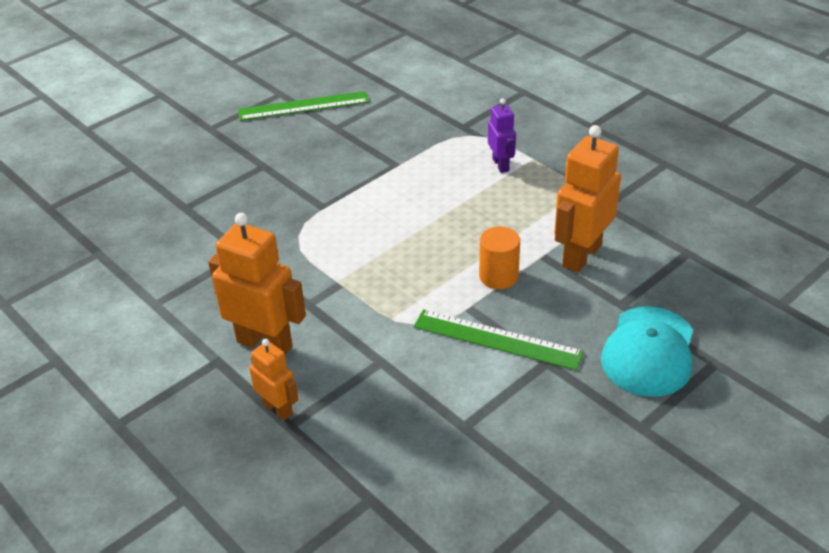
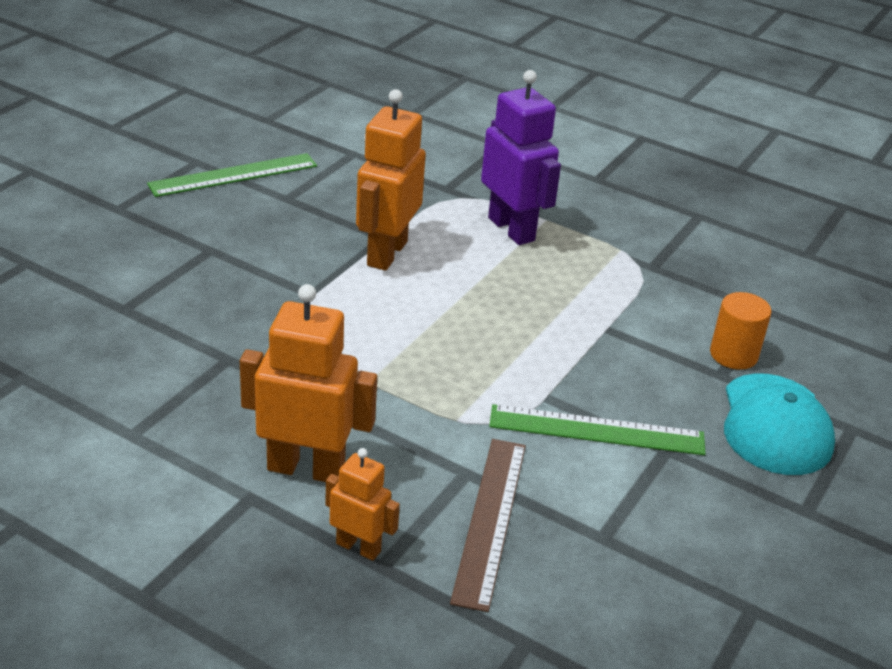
camera: 20 degrees left, 5 degrees down
(383, 401) = (490, 520): none -> brown ruler
(498, 276) = (566, 357): orange cylinder -> orange cylinder (733, 355)
(501, 165) = (512, 229): purple robot -> purple robot, size x1.79
(581, 255) = (651, 324): orange robot -> orange robot (386, 253)

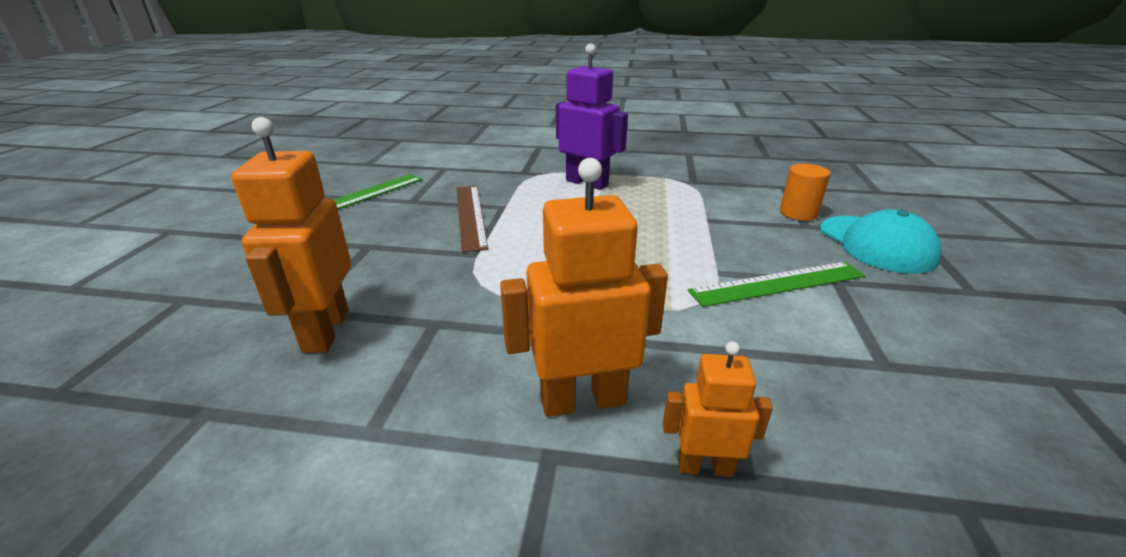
camera: 20 degrees left, 5 degrees down
(386, 253) = (513, 215): orange robot -> orange robot (325, 331)
(490, 520) = (787, 385): brown ruler -> brown ruler (470, 215)

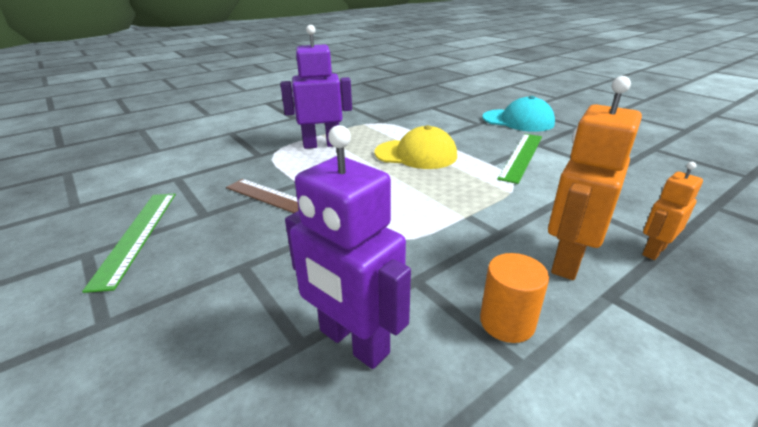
camera: 45 degrees left, 0 degrees up
(325, 331) = (353, 342): orange robot -> purple robot
(654, 227) = (416, 154): none -> yellow cap
(798, 213) = (464, 118): orange cylinder -> orange cylinder (507, 322)

